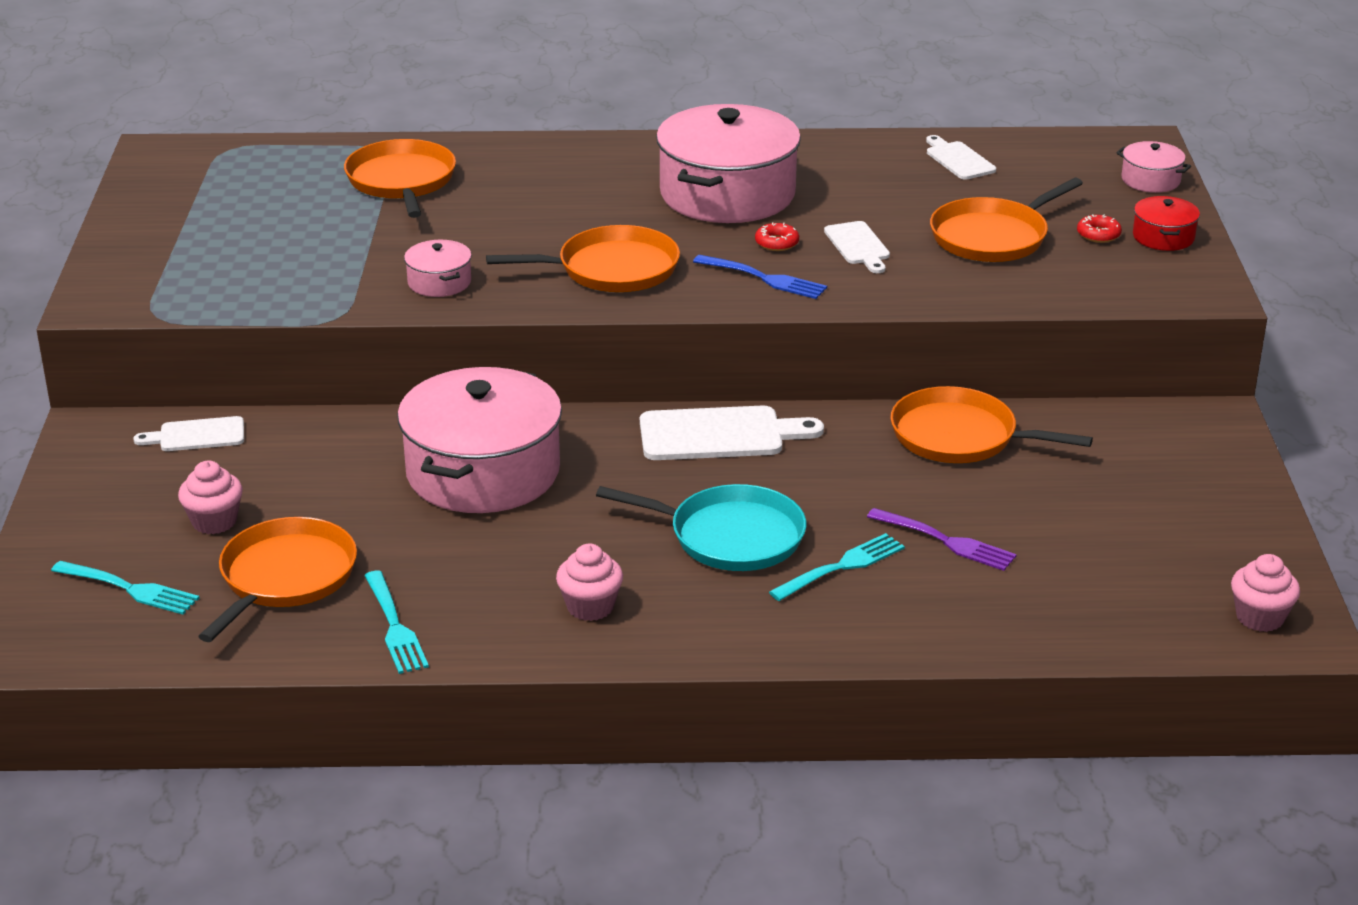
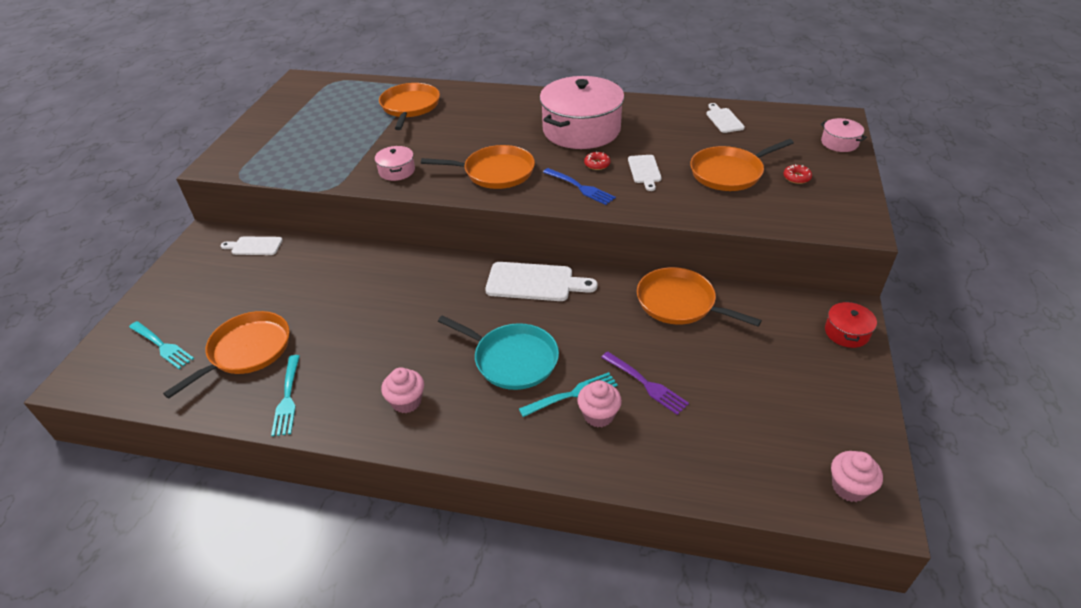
camera: 15 degrees right, 10 degrees up
(214, 521) = (231, 305): pink cupcake -> pink cupcake (598, 415)
(483, 472) = (390, 291): pink pot -> none
(1163, 237) = (838, 183): red pot -> red pot (846, 332)

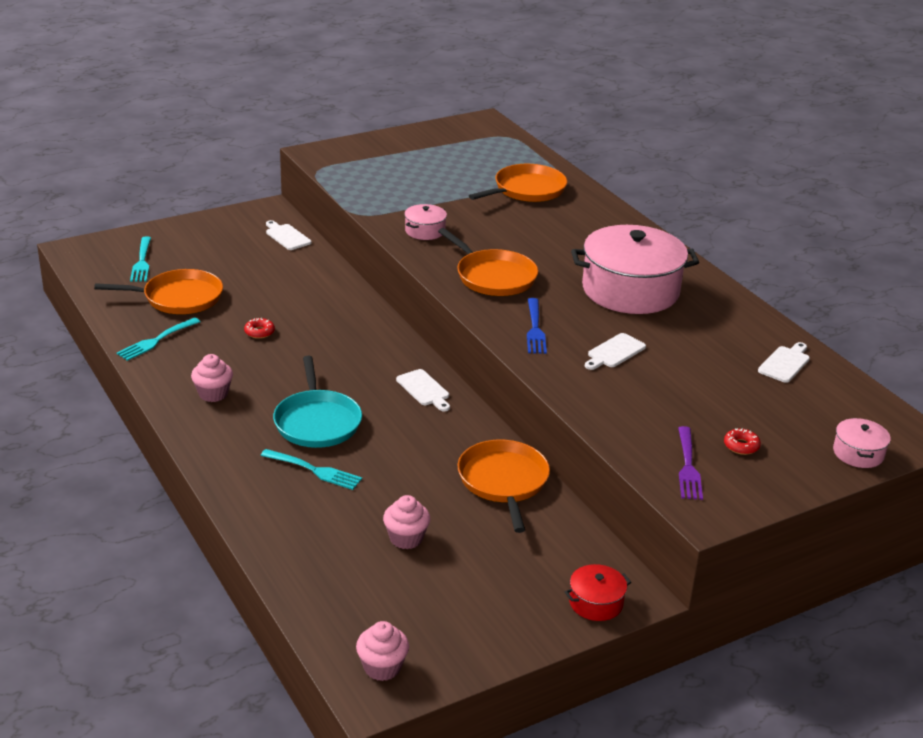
camera: 45 degrees right, 10 degrees down
(534, 282) = (424, 389): white cutting board -> white cutting board, size x0.59
(597, 164) = (585, 322): red donut -> red donut (259, 332)
(598, 415) = (307, 494): pink cupcake -> pink cupcake (406, 538)
(645, 384) = (373, 504): purple fork -> purple fork (687, 466)
(729, 173) = (686, 401): orange pan -> none

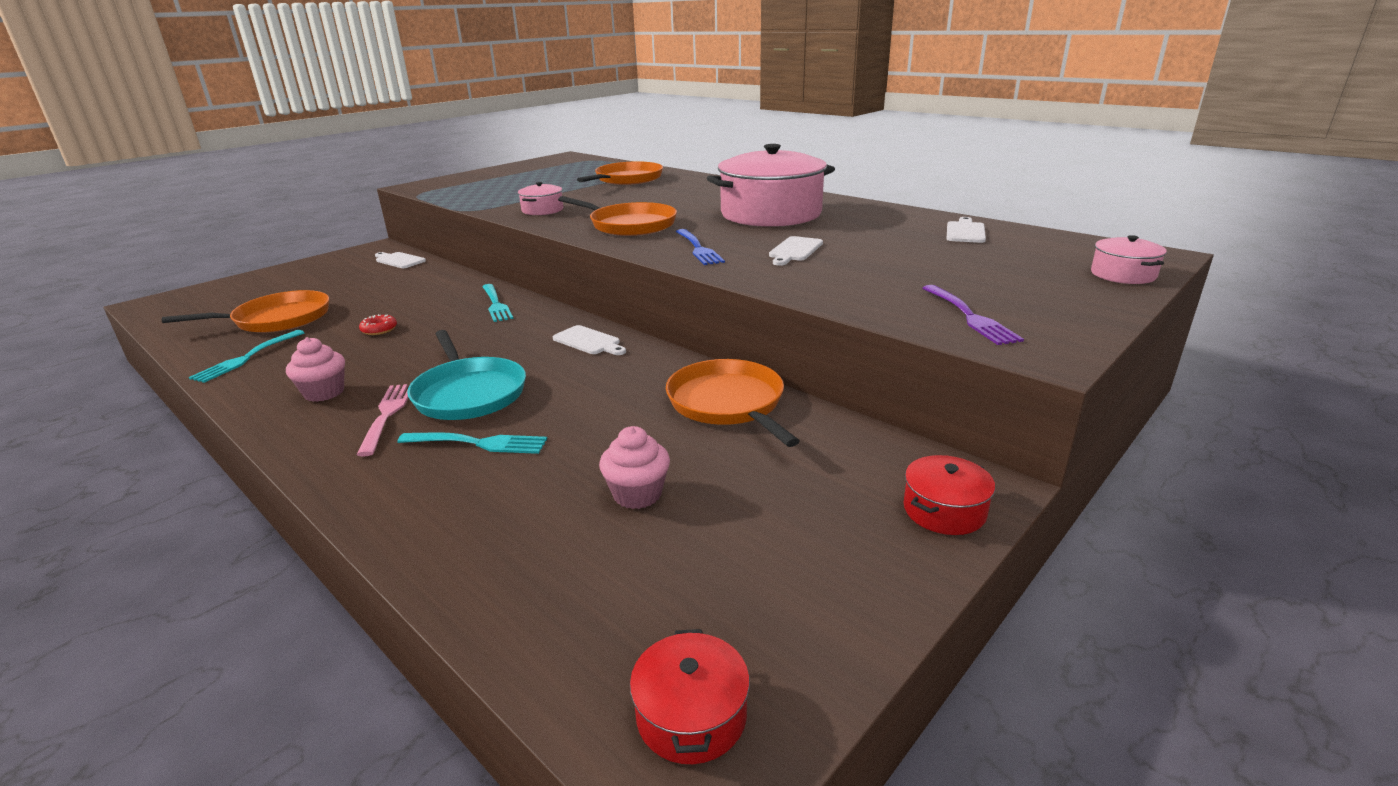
camera: 15 degrees left, 5 degrees down
(142, 261) = (233, 300): turquoise fork -> turquoise fork (495, 304)
(256, 428) = (387, 415): none -> pink fork
(382, 667) = (691, 715): pink cupcake -> red pot
(741, 446) = (1003, 290): red donut -> none

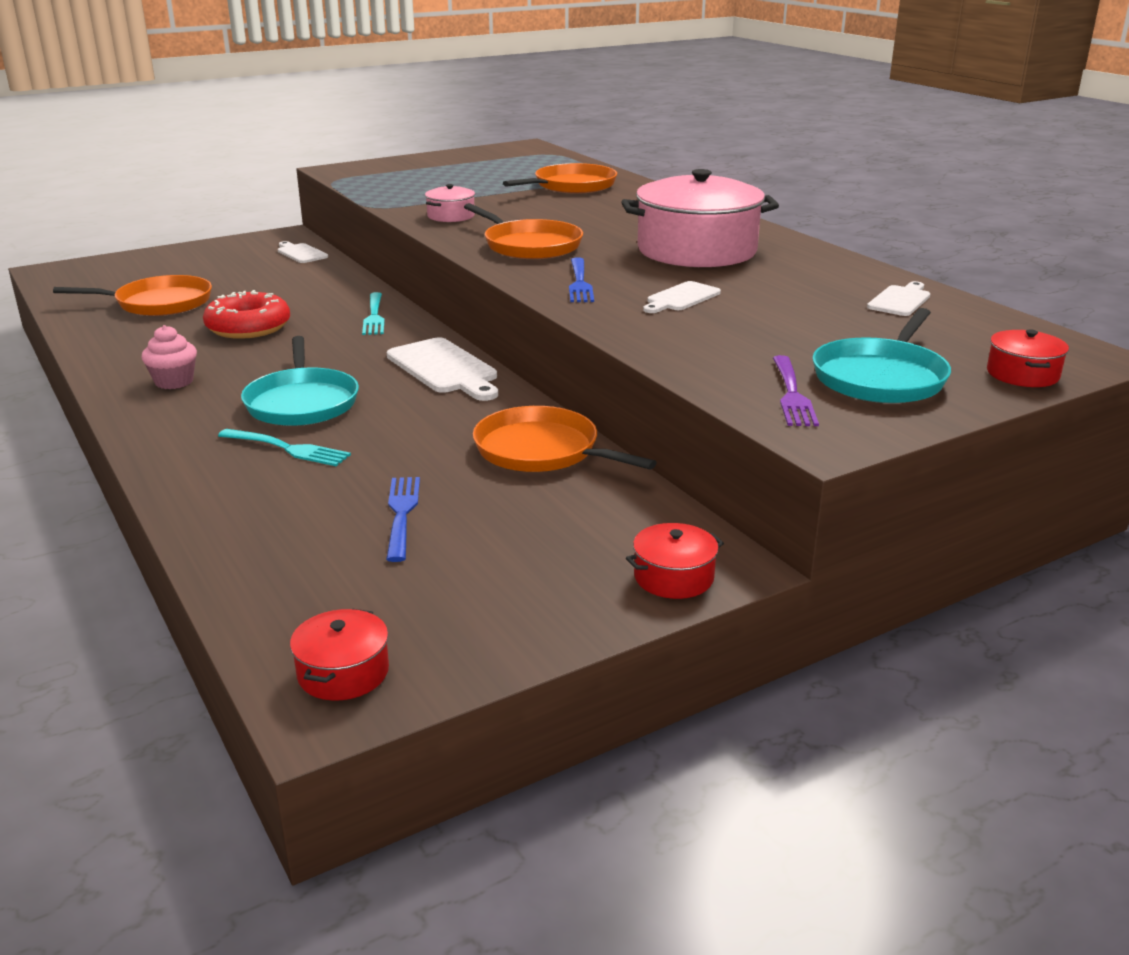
camera: 15 degrees right, 0 degrees up
(247, 357) = (119, 338): turquoise fork -> none
(379, 329) = (248, 327): red donut -> red donut, size x2.27
(387, 415) = (220, 411): pink fork -> none
(589, 341) = (444, 369): white cutting board -> white cutting board, size x1.69
(637, 494) = (402, 514): pink cupcake -> blue fork
(728, 403) = (542, 451): orange pan -> orange pan turned 45 degrees counterclockwise
(1023, 292) = (881, 377): none -> turquoise pan
(1123, 274) = (1022, 374): pink pot -> red pot

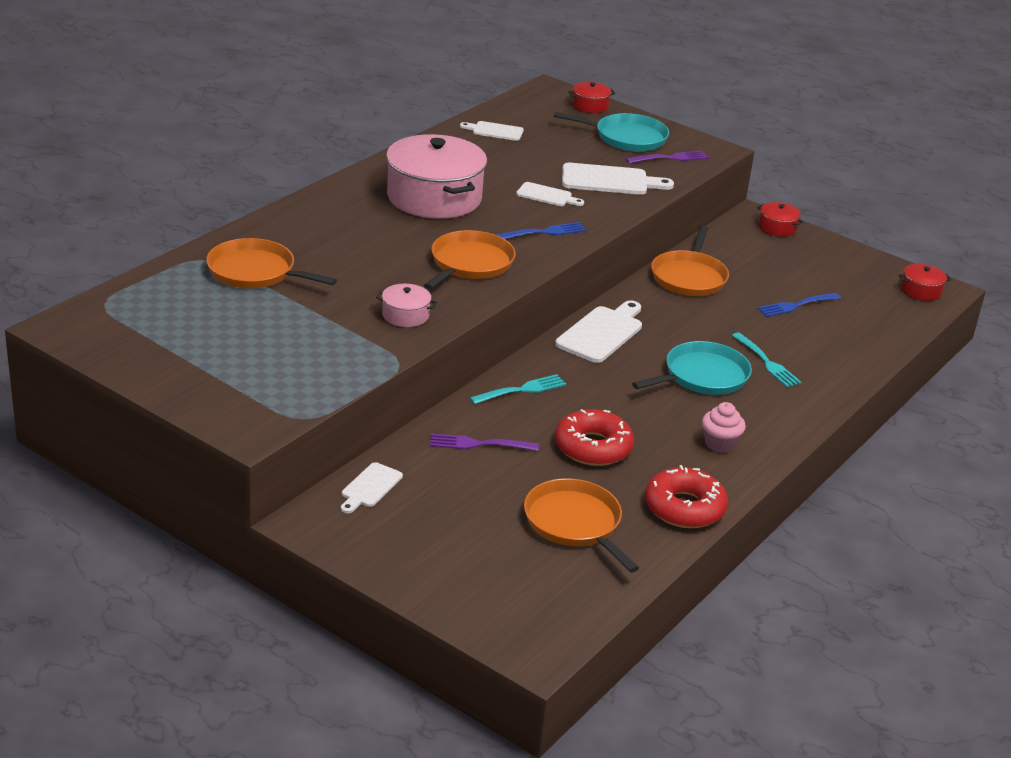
camera: 115 degrees left, 5 degrees up
(110, 344) = (684, 508): none -> red donut
(287, 448) = (766, 362): turquoise fork -> turquoise fork turned 150 degrees clockwise
(310, 290) = (479, 444): none -> purple fork
(716, 338) = (609, 180): none -> white cutting board

